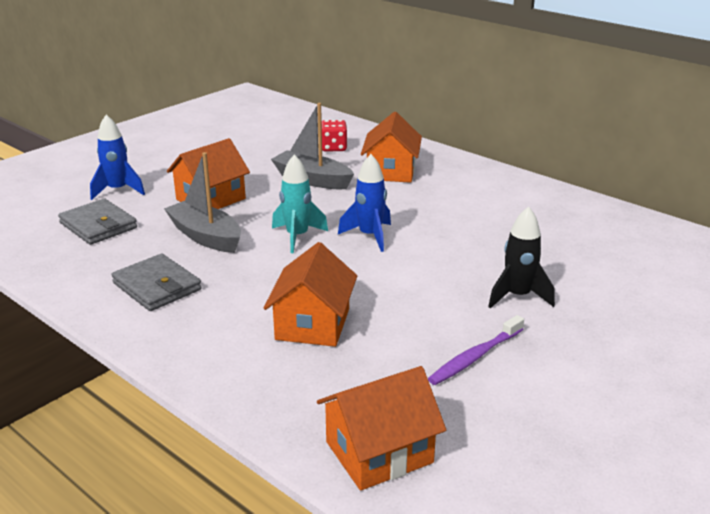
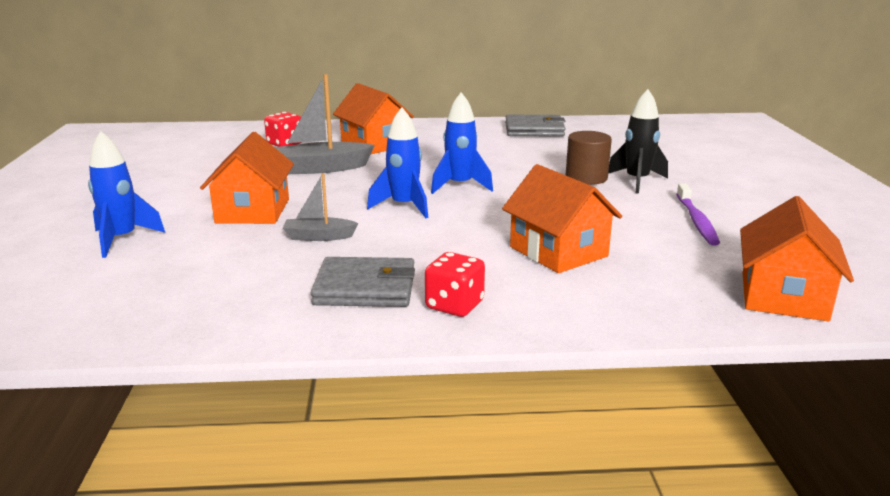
camera: 45 degrees left, 5 degrees down
(98, 225) = (172, 273): grey wallet -> grey wallet (534, 130)
(173, 325) = (454, 305): none -> red dice
(205, 236) = (319, 237): grey boat -> grey boat, size x0.57
(297, 237) = (404, 206): turquoise rocket -> blue rocket
(482, 273) = (586, 178): none -> brown cylinder

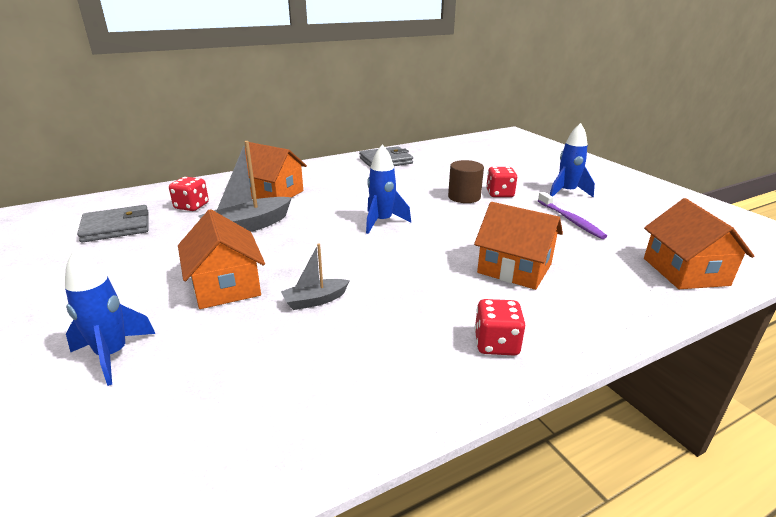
camera: 25 degrees left, 5 degrees up
(365, 288) = (408, 347): grey wallet -> grey wallet (116, 227)
(404, 206) = (358, 251): blue rocket -> blue rocket (566, 192)
(637, 181) = (499, 194): black rocket -> red dice

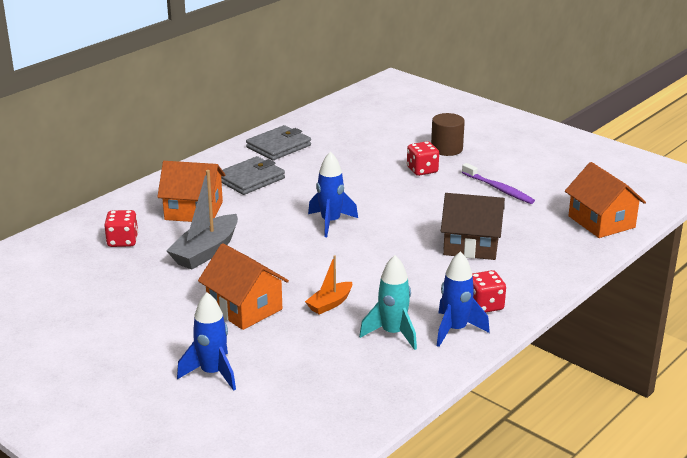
camera: 20 degrees left, 0 degrees up
(116, 227) = (72, 278): grey wallet -> grey wallet (250, 179)
(315, 300) = (330, 304): grey boat -> orange boat
(357, 355) = (392, 333): none -> turquoise rocket
(464, 197) = (390, 180): brown cylinder -> brown cylinder (446, 149)
(514, 268) = (471, 245): orange house -> brown house
(566, 192) = (484, 157): blue rocket -> blue rocket (455, 330)

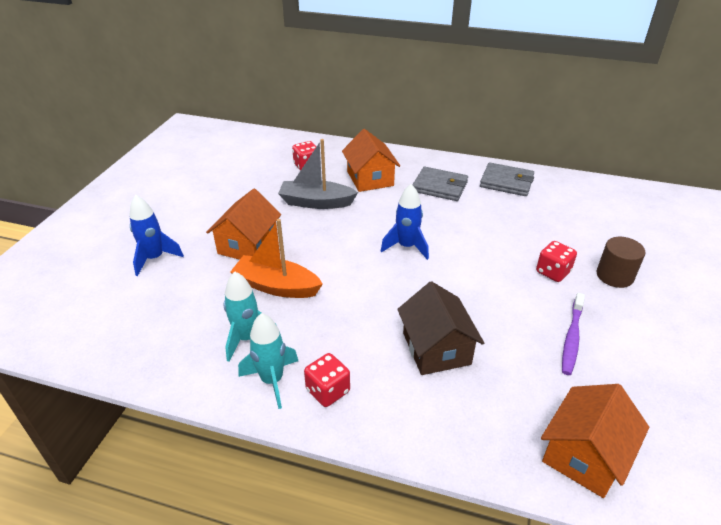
camera: 65 degrees right, 10 degrees up
(330, 304) = (276, 286): orange boat -> orange boat, size x1.75
(455, 330) = (272, 380): blue rocket -> turquoise rocket

